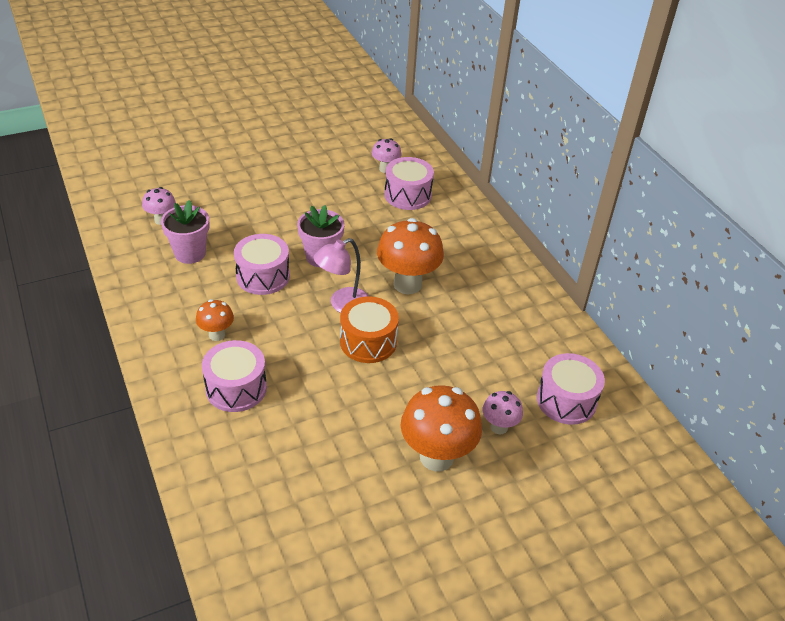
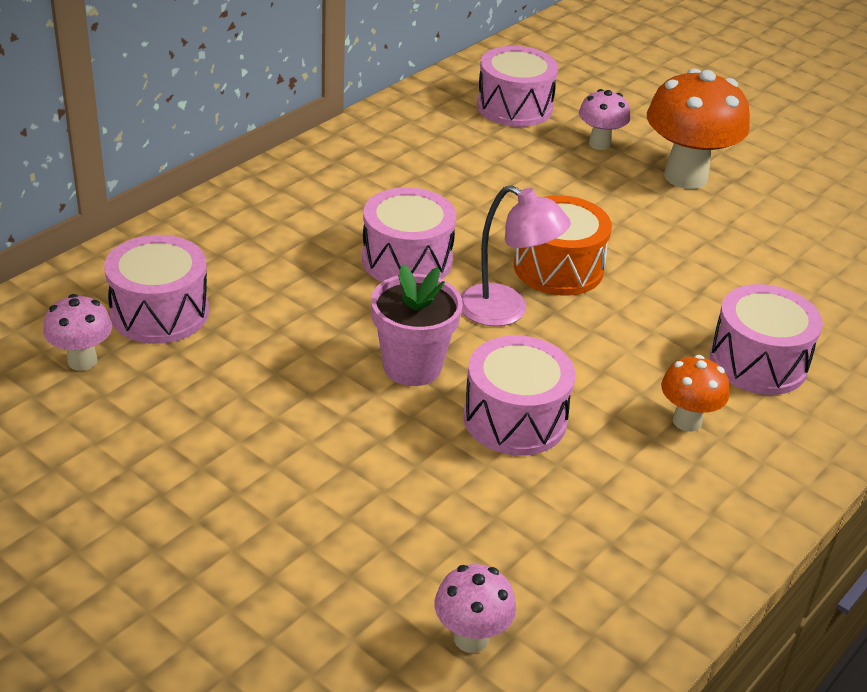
camera: 115 degrees left, 5 degrees down
(190, 253) = (534, 541): pink flower pot -> none
(407, 284) = (407, 260): orange mushroom -> pink drum

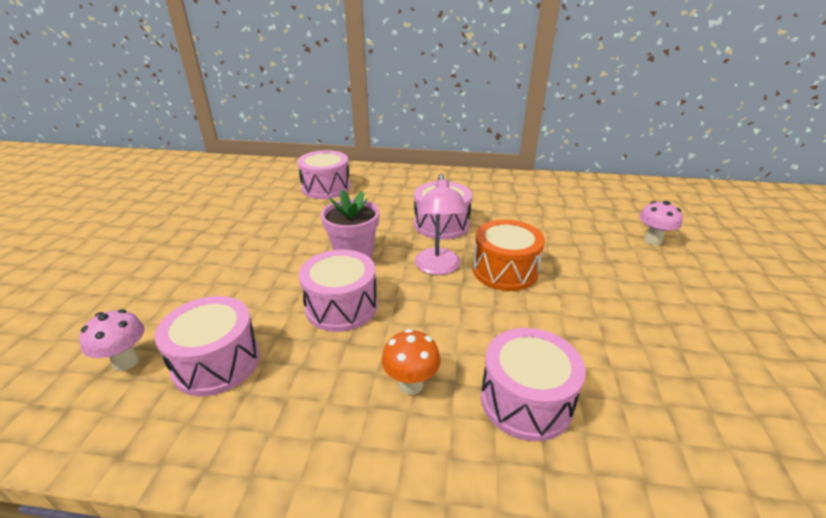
camera: 60 degrees right, 5 degrees down
(82, 361) = (278, 186): pink mushroom -> none
(514, 107) = (629, 204): pink drum -> pink drum (216, 362)
(685, 177) = (686, 284): orange mushroom -> none

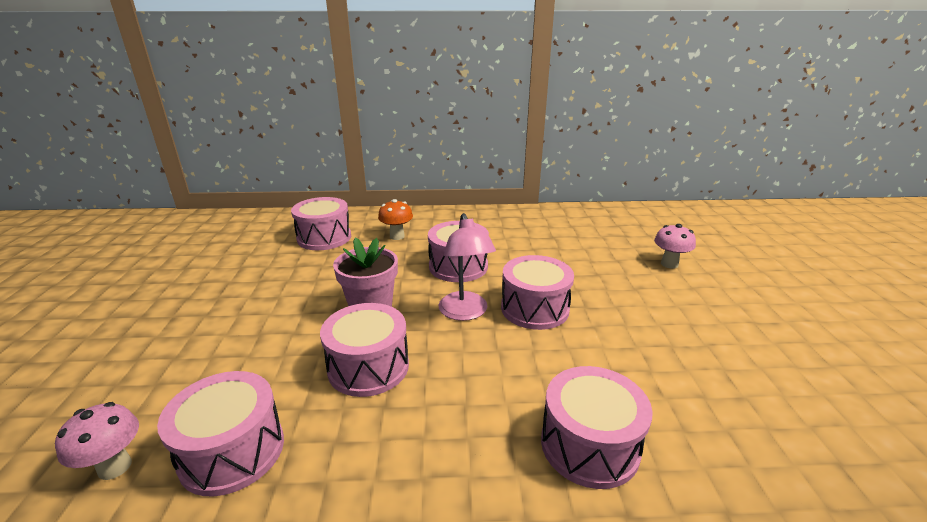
camera: 10 degrees left, 5 degrees down
(411, 384) = (464, 445): orange mushroom -> orange mushroom (397, 236)
(505, 270) = (534, 308): orange drum -> pink drum

